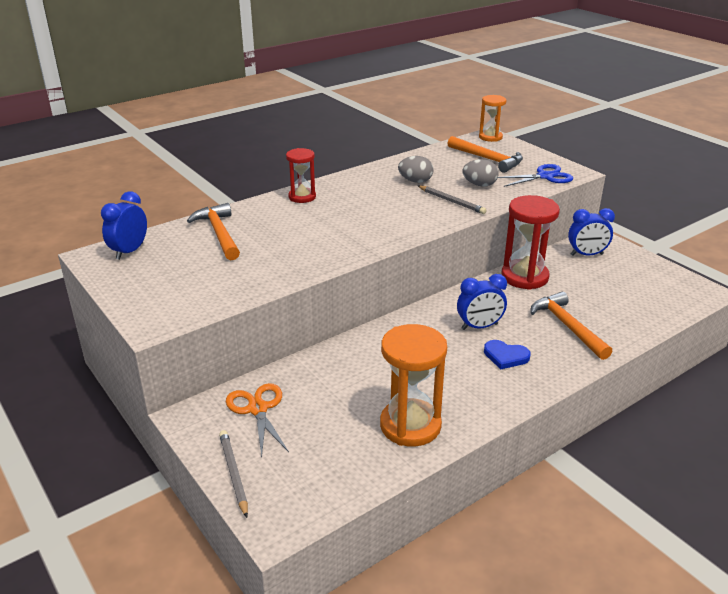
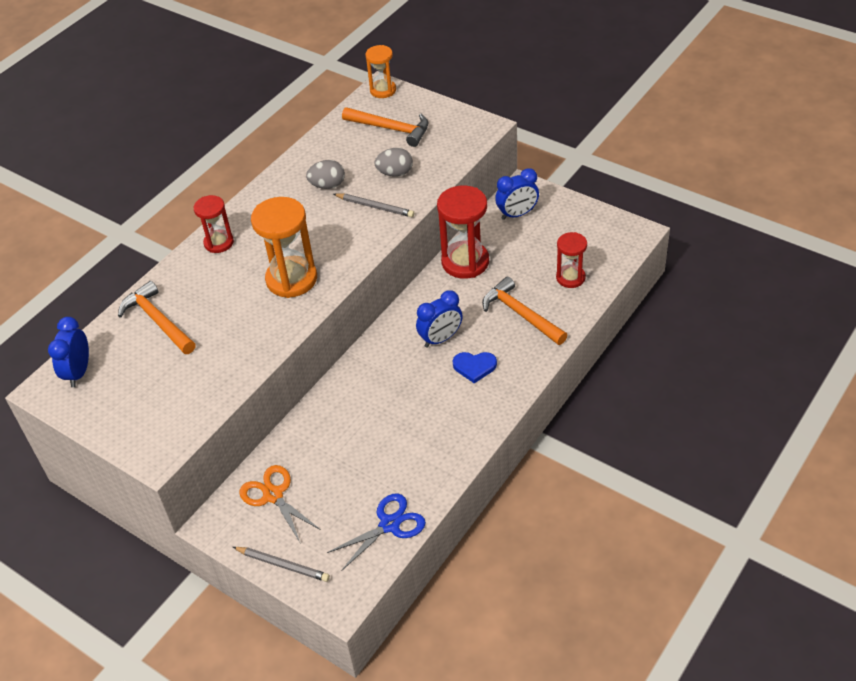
camera: 15 degrees left, 15 degrees up
(234, 473) = (283, 565): grey pencil -> grey pencil turned 150 degrees clockwise
(410, 425) = (415, 469): orange hourglass -> orange hourglass (291, 279)
(545, 176) = (457, 141): blue scissors -> blue scissors (390, 525)
(627, 310) = (570, 278): none -> red hourglass

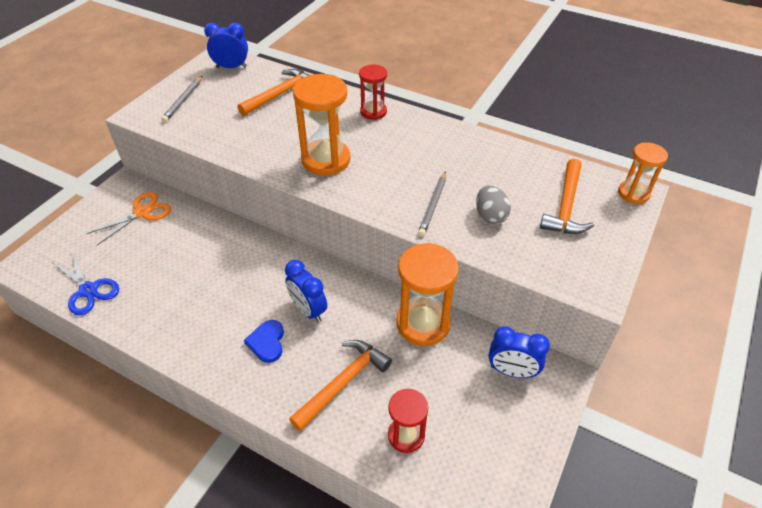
camera: 80 degrees right, 0 degrees up
(283, 565) = (71, 227): grey pencil -> grey pencil (183, 101)
(327, 185) = (461, 168): grey egg -> none
(465, 262) = (423, 324): red hourglass -> orange hourglass
(517, 214) = (512, 371): blue clock -> blue clock turned 45 degrees counterclockwise

